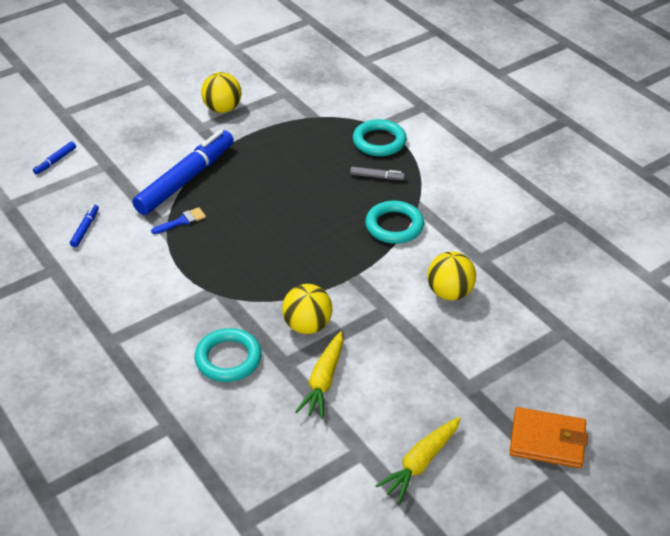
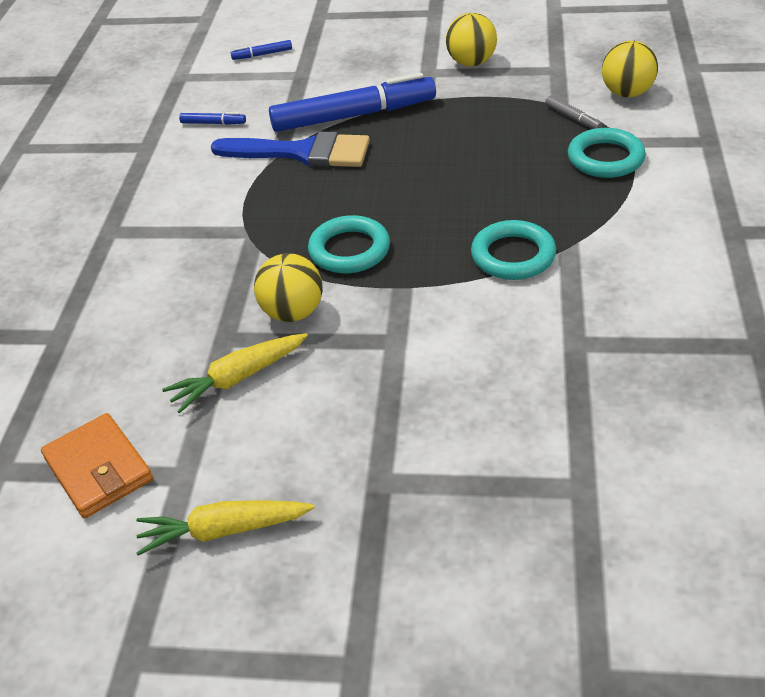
camera: 45 degrees right, 0 degrees up
(85, 229) = (213, 123): blue marker -> blue marker turned 45 degrees clockwise
(182, 221) = (302, 153): blue brush -> blue brush, size x2.29
(228, 358) = (182, 303): turquoise ring -> turquoise ring (349, 250)
(376, 177) = (556, 194): grey marker -> grey marker (572, 118)
(449, 292) = (489, 361): yellow ball -> yellow ball (626, 93)
(547, 440) = (395, 608): orange wallet -> orange wallet (98, 469)

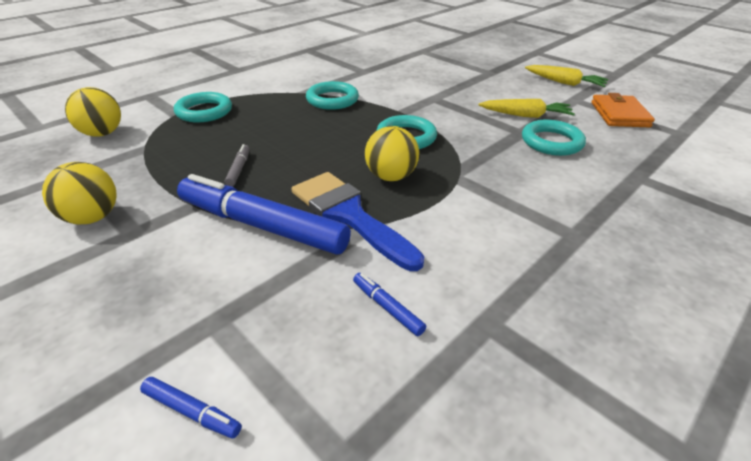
camera: 145 degrees left, 5 degrees down
(177, 340) = (551, 142): none -> turquoise ring
(293, 312) = (472, 126): yellow ball -> yellow ball (390, 176)
(572, 118) = (160, 137): grey marker -> grey marker (238, 169)

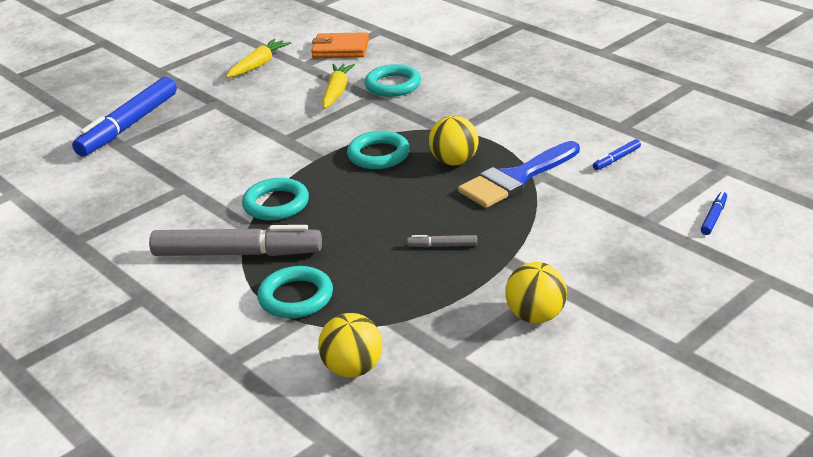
camera: 85 degrees left, 5 degrees down
(263, 226) = (536, 218): blue marker -> blue marker (129, 125)
(271, 90) = (236, 253): none -> grey marker

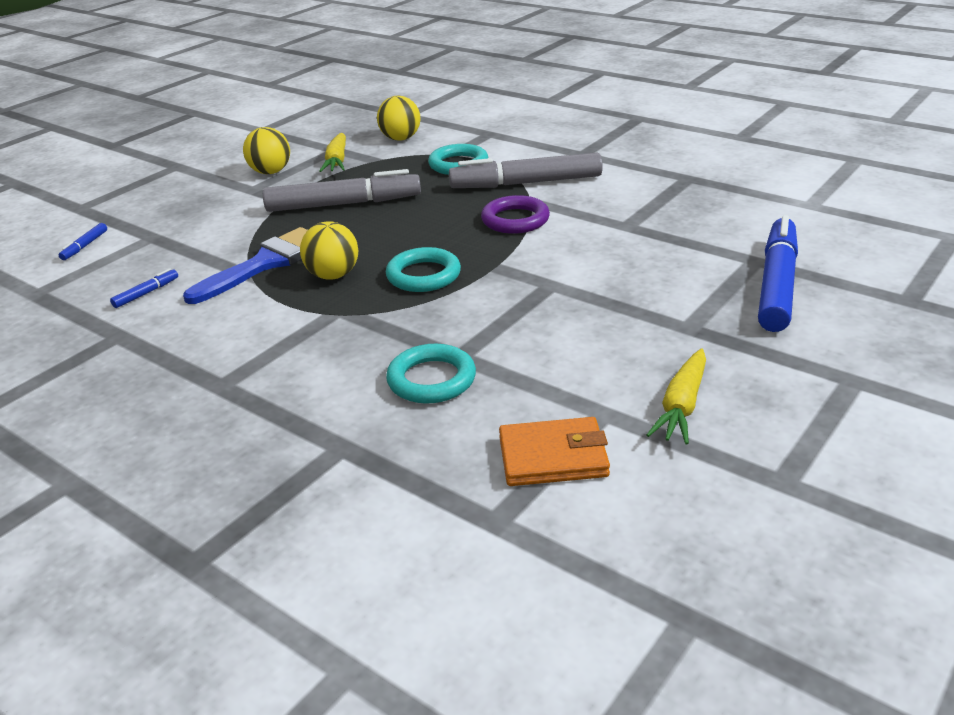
camera: 170 degrees right, 0 degrees up
(276, 204) = (515, 220): turquoise ring -> purple ring
(336, 92) = (515, 360): yellow carrot -> yellow carrot (337, 161)
(443, 246) = (342, 204): grey marker -> grey marker, size x2.47

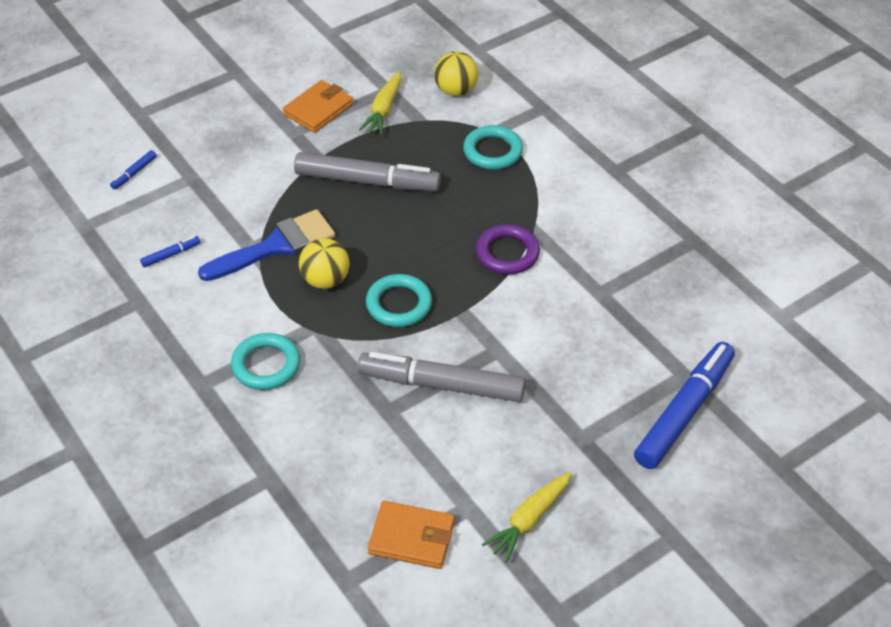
camera: 15 degrees right, 15 degrees up
(271, 172) = (318, 109): yellow ball -> orange wallet
(431, 379) = (357, 430): turquoise ring -> turquoise ring (266, 365)
(527, 183) = (542, 201): grey marker -> grey marker (442, 385)

